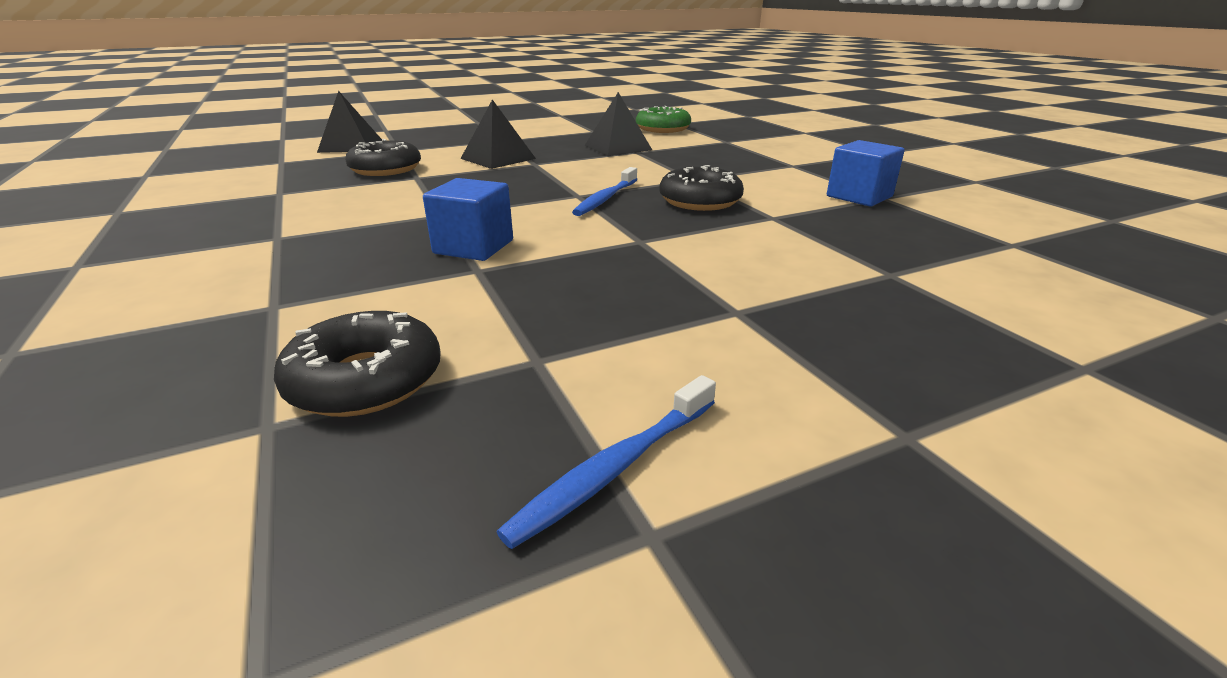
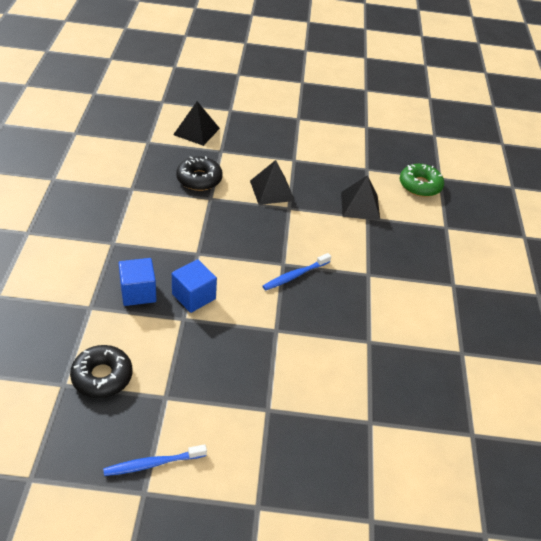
camera: 25 degrees right, 15 degrees up
(700, 201) = (345, 303): black donut -> none
(859, 196) = (448, 344): blue cube -> blue cube (138, 292)

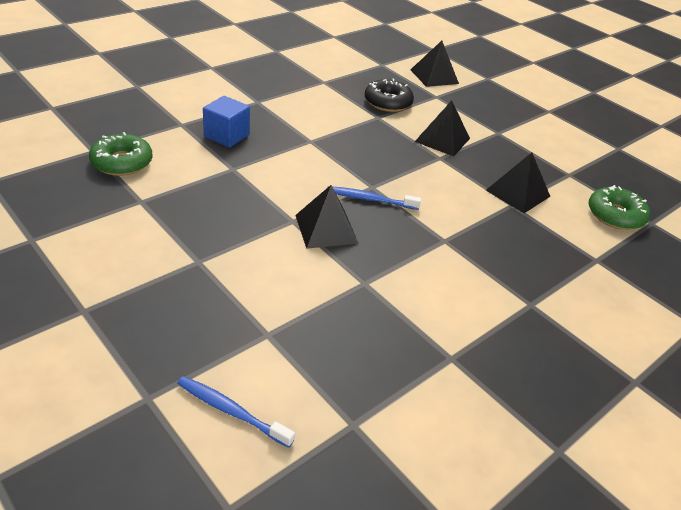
camera: 45 degrees right, 5 degrees down
(102, 376) = (122, 162): black donut -> green donut
(153, 464) = (65, 229): blue toothbrush -> blue toothbrush (231, 411)
(193, 296) = (263, 161): blue cube -> none
(302, 320) = (326, 229): none -> black pyramid

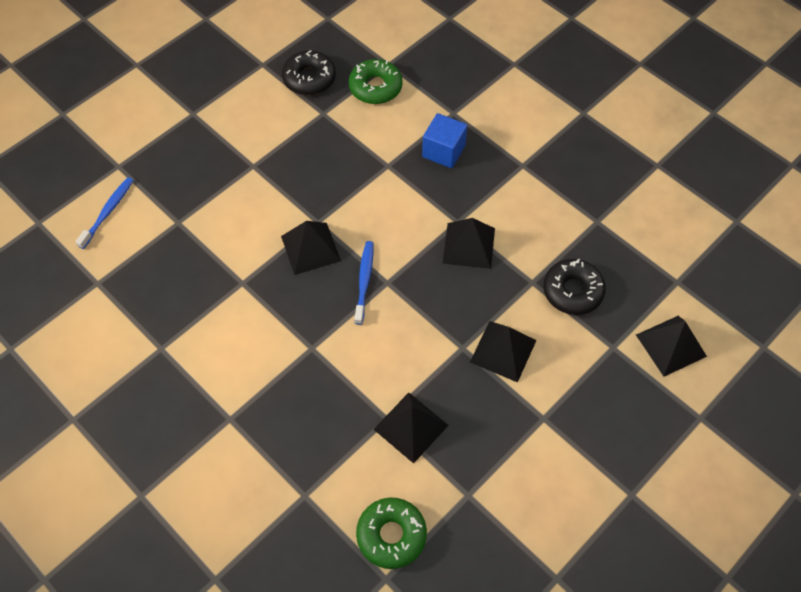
camera: 90 degrees right, 20 degrees up
(80, 205) = (309, 78): none -> black donut
(338, 139) = (468, 245): none -> black pyramid

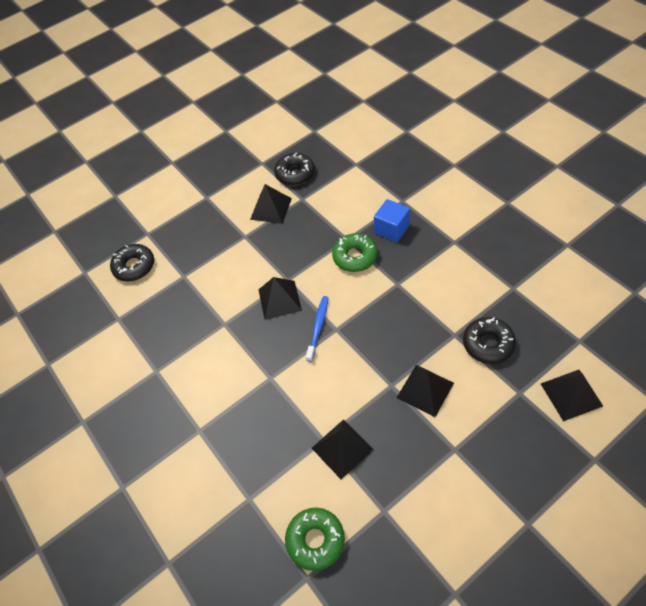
camera: 15 degrees right, 5 degrees down
(108, 212) = (134, 266): blue toothbrush -> black donut
(375, 87) = (344, 181): green donut -> green donut (355, 257)
(468, 245) = (404, 303): black pyramid -> black pyramid (271, 209)

